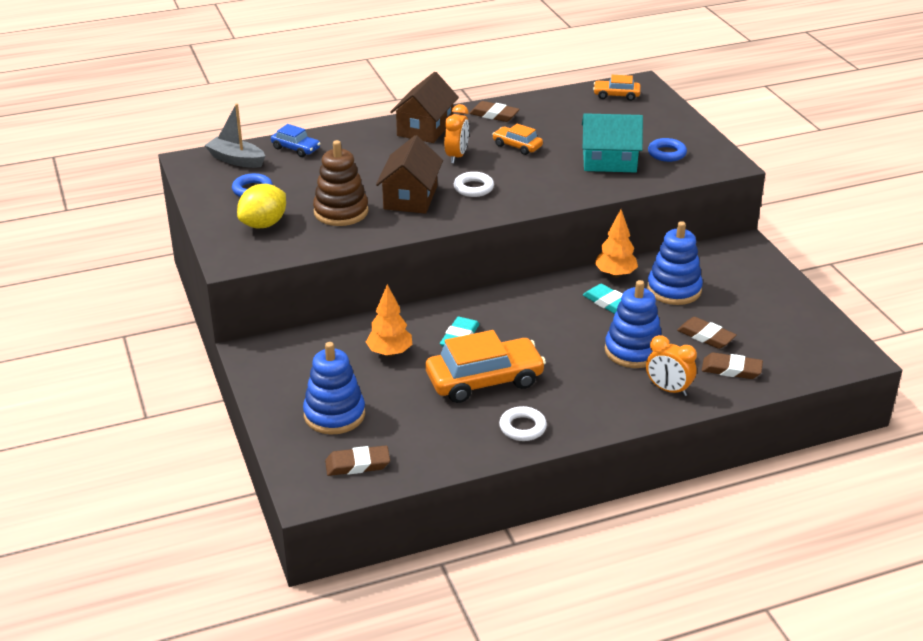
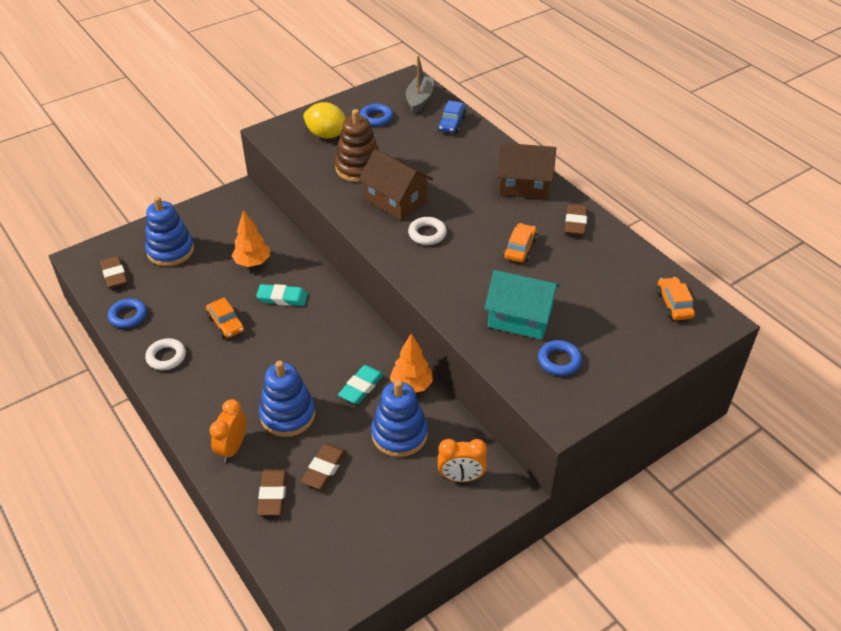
camera: 75 degrees right, 10 degrees up
(410, 197) = (396, 200): brown house -> brown house turned 45 degrees clockwise
(441, 455) = (128, 316): none -> blue ring
(457, 156) = (481, 213): orange clock -> orange clock (461, 477)
(484, 380) = (226, 323): orange car -> orange car, size x0.51
(609, 161) = (520, 318): turquoise house -> turquoise house turned 60 degrees counterclockwise

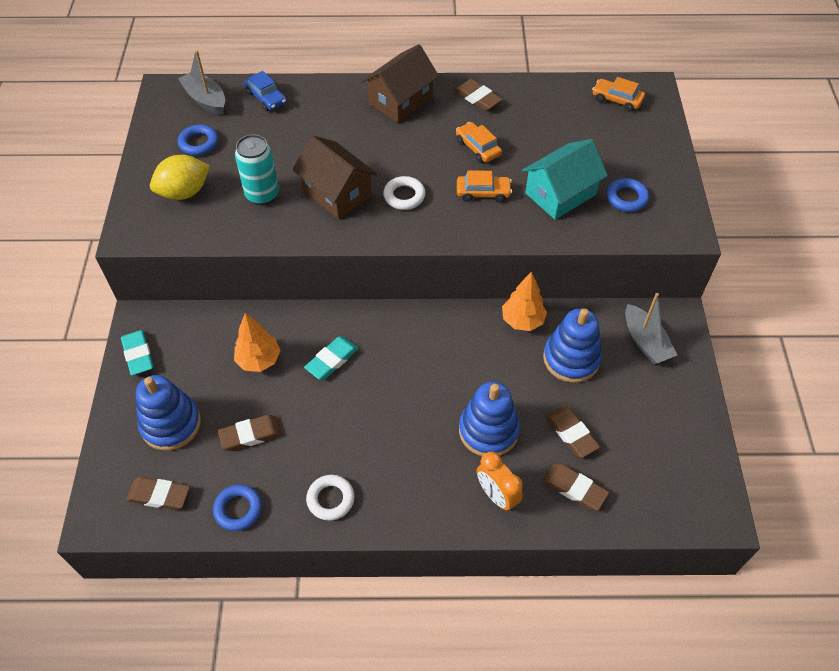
camera: 55 degrees left, 10 degrees up
(189, 291) = (250, 435): none -> brown eraser
(226, 323) = (326, 424): orange car -> orange car (483, 193)
(358, 168) = (262, 195): brown stacking toy -> turquoise can
(361, 387) = (496, 357): turquoise eraser -> turquoise eraser (138, 355)
(396, 200) = (337, 193): brown house -> brown house turned 60 degrees clockwise
(461, 477) = (645, 342): orange clock -> grey boat

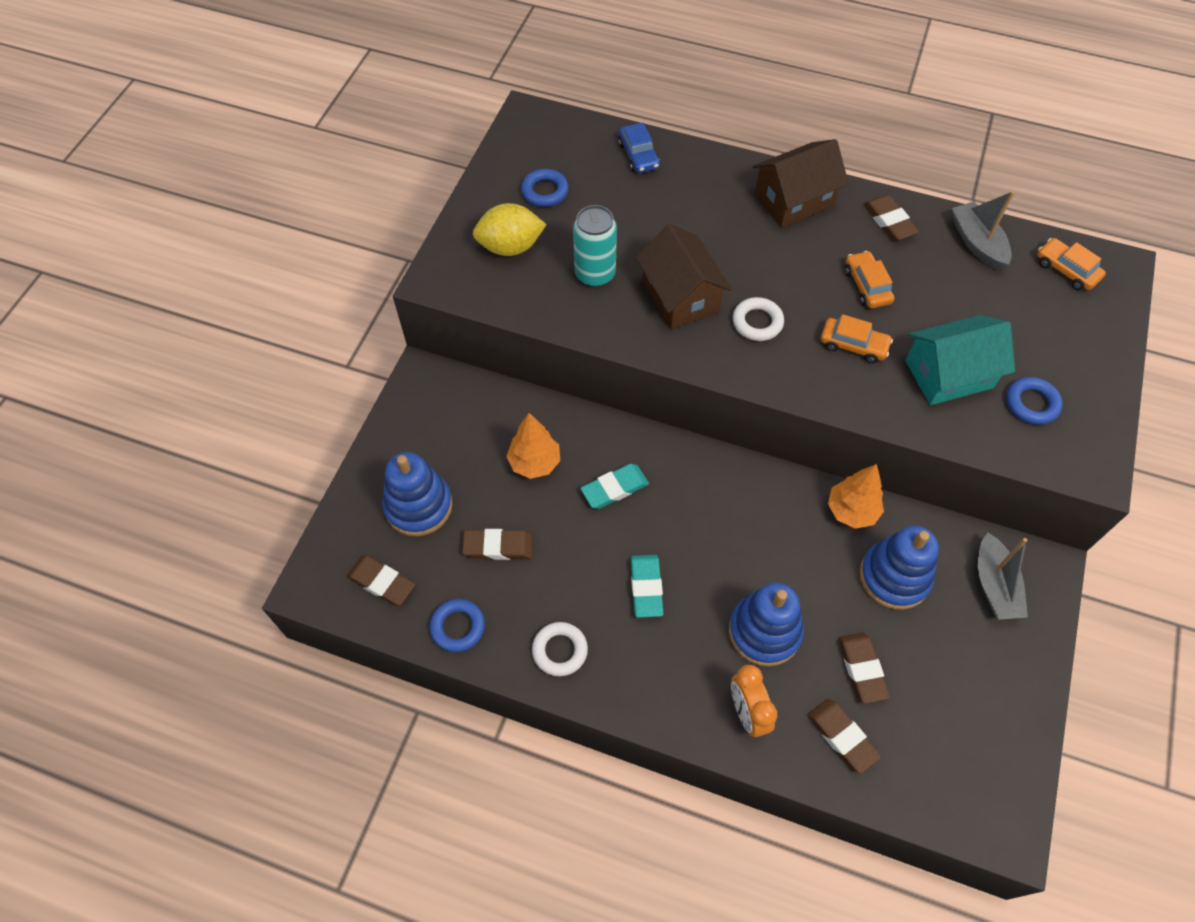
camera: 20 degrees right, 5 degrees up
(138, 355) = (409, 415): turquoise eraser -> turquoise eraser (646, 587)
(205, 99) = (569, 139): grey boat -> grey boat (977, 243)

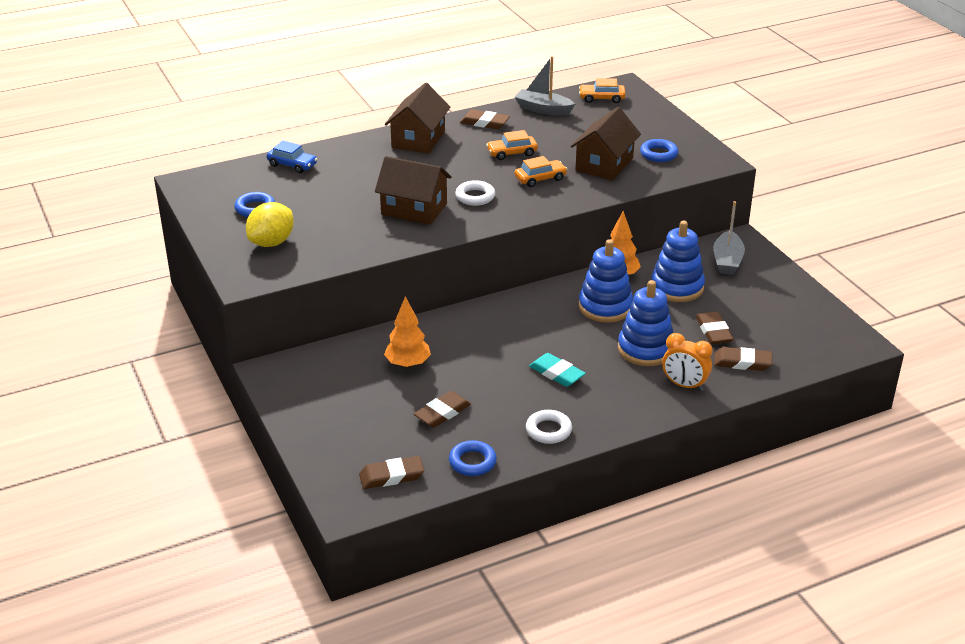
camera: 45 degrees left, 25 degrees down
(418, 506) = (361, 428): blue stacking toy -> blue stacking toy (605, 307)
(595, 274) = (347, 226): turquoise can -> none
(614, 488) = (474, 345): turquoise eraser -> none
(862, 669) = (713, 331): brown eraser -> brown eraser turned 45 degrees clockwise
(867, 286) = (512, 153): orange car -> orange car turned 45 degrees counterclockwise
(948, 374) = (604, 164): turquoise house -> brown house
(994, 585) = (727, 261): grey boat -> grey boat turned 60 degrees clockwise

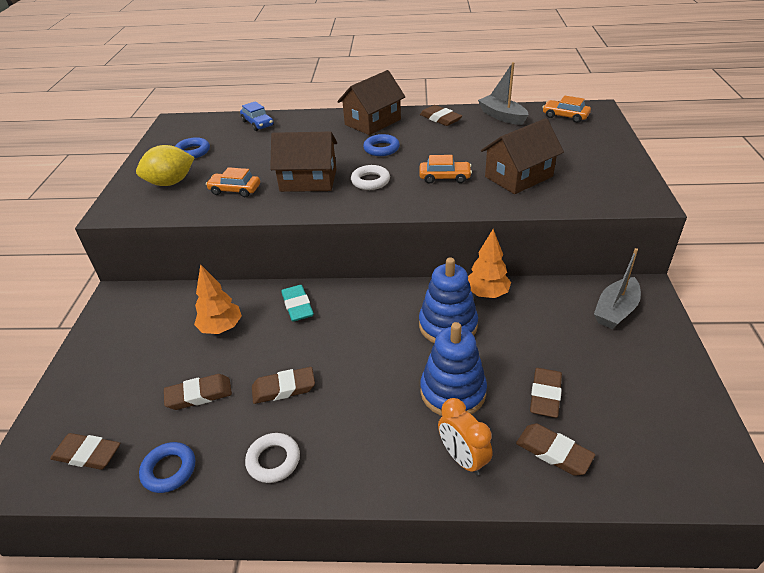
camera: 30 degrees right, 5 degrees up
(414, 209) = (308, 180): brown house -> brown house turned 45 degrees counterclockwise
(510, 387) = (284, 388): none -> brown eraser
(512, 153) = (440, 148): orange car -> orange car (235, 190)
(556, 373) = (340, 388): turquoise eraser -> turquoise eraser (297, 306)
(658, 154) = (583, 178): blue ring -> blue ring (381, 149)
(677, 287) = (539, 325): blue stacking toy -> none

